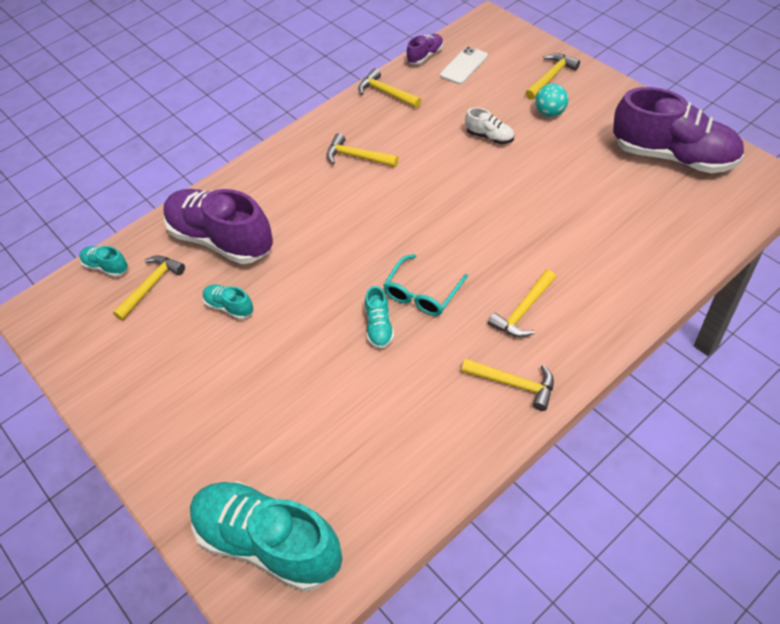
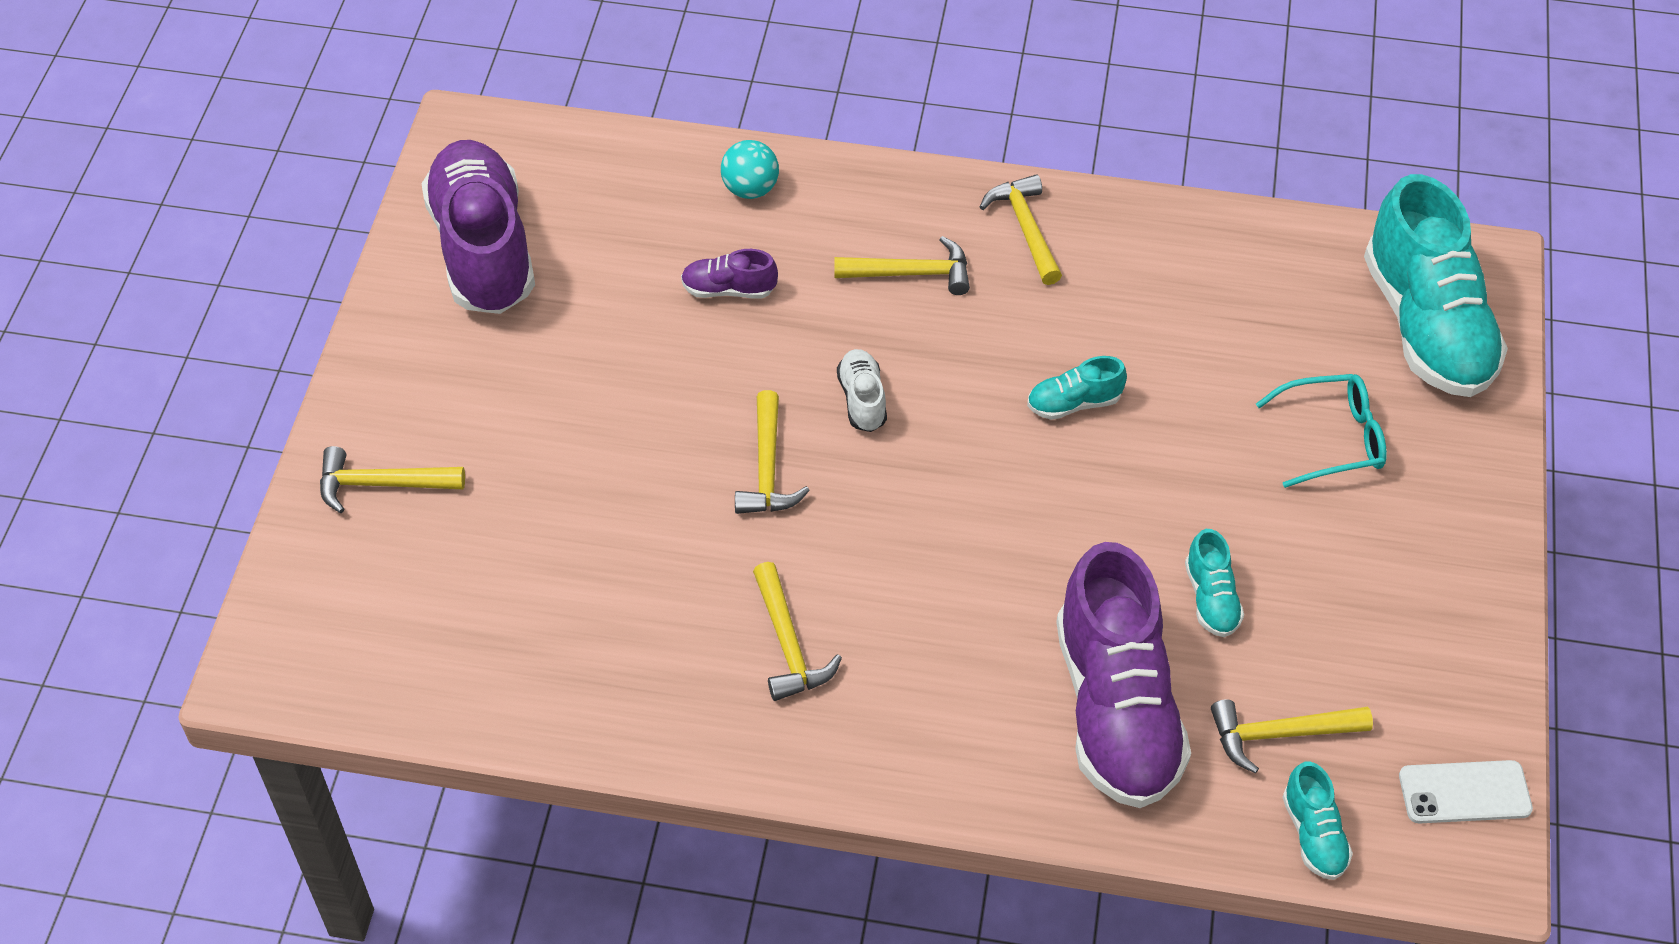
camera: 135 degrees left, 0 degrees up
(379, 327) = (1073, 403): turquoise shoe -> turquoise shoe turned 150 degrees counterclockwise
(386, 93) = (593, 710): yellow hammer -> yellow hammer (767, 468)
(422, 293) = (979, 390): turquoise glasses -> turquoise glasses (1332, 438)
(425, 56) = (439, 714): purple shoe -> purple shoe (728, 290)
(464, 66) = (431, 632): white phone -> white phone (1464, 792)
(490, 136) = (600, 488): white shoe -> white shoe (862, 400)
(550, 113) = (482, 439): turquoise ball -> turquoise ball (750, 189)

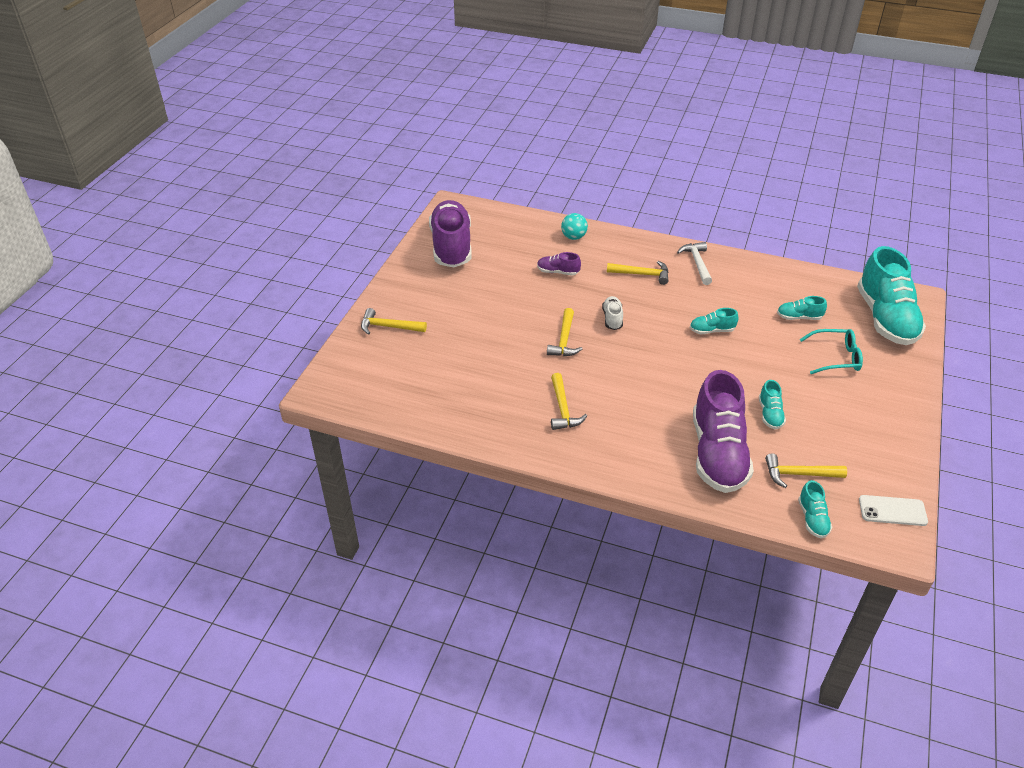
camera: 10 degrees right, 10 degrees down
(1025, 228) = (697, 263): yellow hammer -> white hammer
(1250, 346) = (799, 317): none -> turquoise shoe

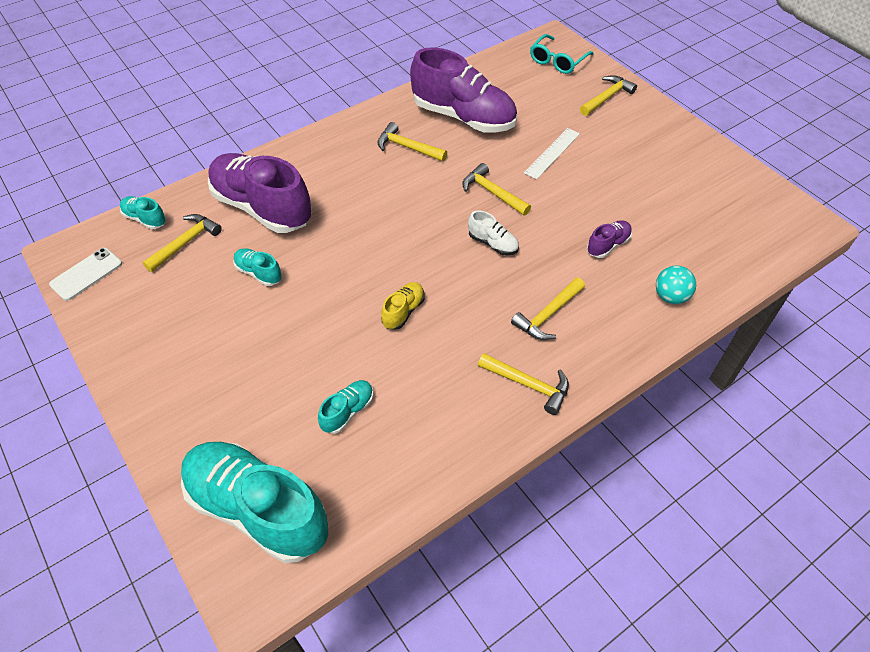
camera: 125 degrees right, 10 degrees up
(451, 247) = (716, 186): purple shoe -> purple shoe (463, 117)
(489, 329) = (552, 153): none -> white ruler
(697, 263) = (528, 385): white hammer -> yellow hammer
(711, 330) = (403, 311): turquoise shoe -> yellow shoe
(836, 357) = (261, 391): turquoise glasses -> turquoise glasses (557, 61)

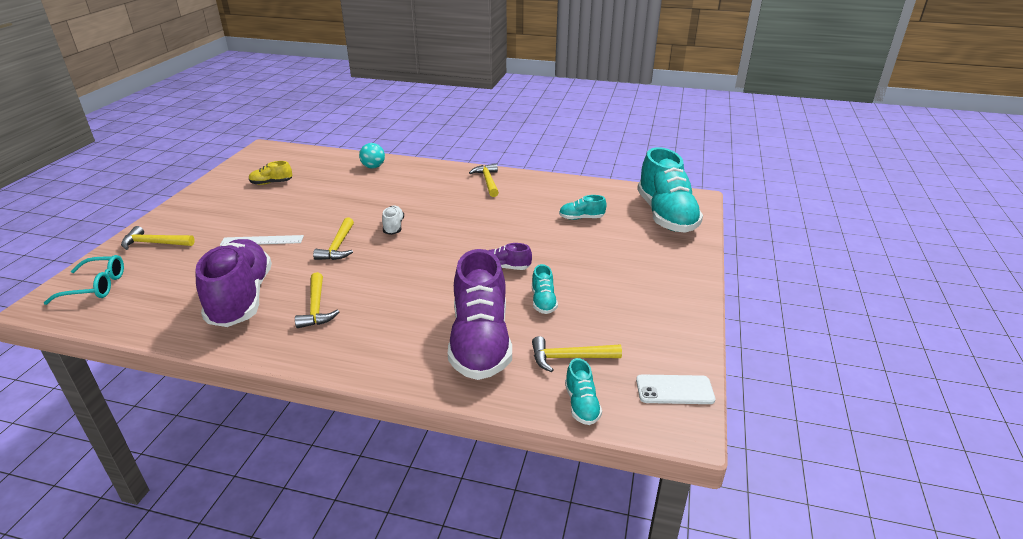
camera: 130 degrees left, 20 degrees down
(403, 311) = (493, 232): yellow shoe -> yellow shoe (271, 183)
(548, 315) = (432, 191): yellow hammer -> none
(608, 245) = (349, 193): purple shoe -> purple shoe (505, 267)

